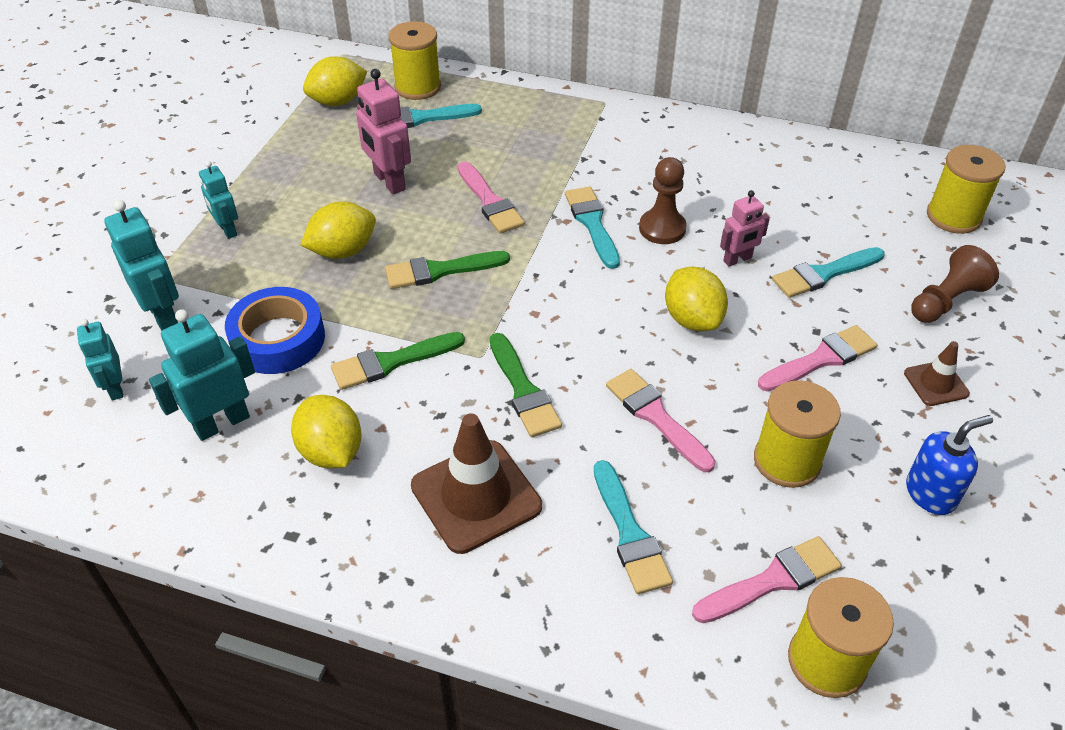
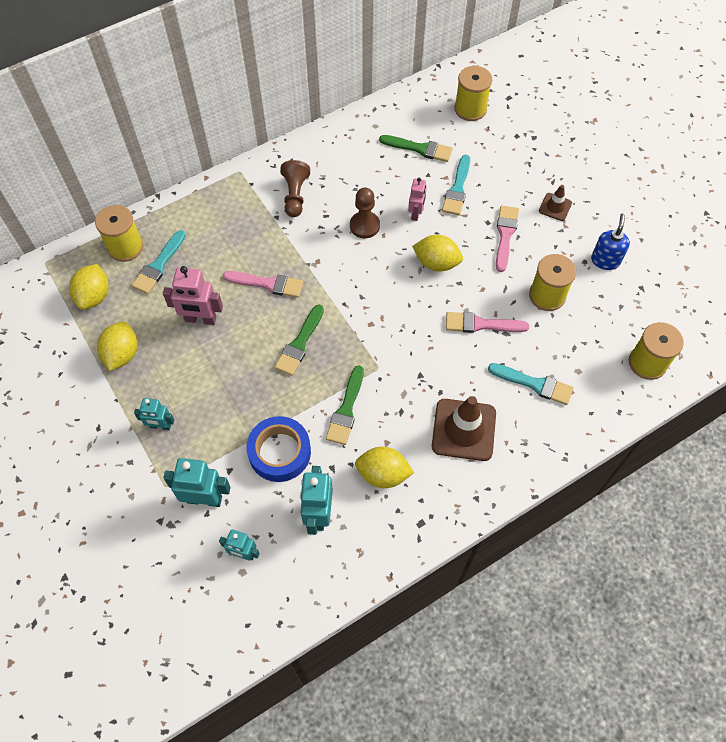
camera: 50 degrees left, 15 degrees up
(343, 251) = (238, 379): yellow lemon -> yellow lemon (122, 354)
(523, 390) = (417, 365): green brush -> green brush (419, 149)
(592, 223) = (331, 252): turquoise brush -> none
(772, 580) = (599, 351): pink brush -> none
(946, 301) = (515, 160): brown pawn -> brown pawn (295, 195)

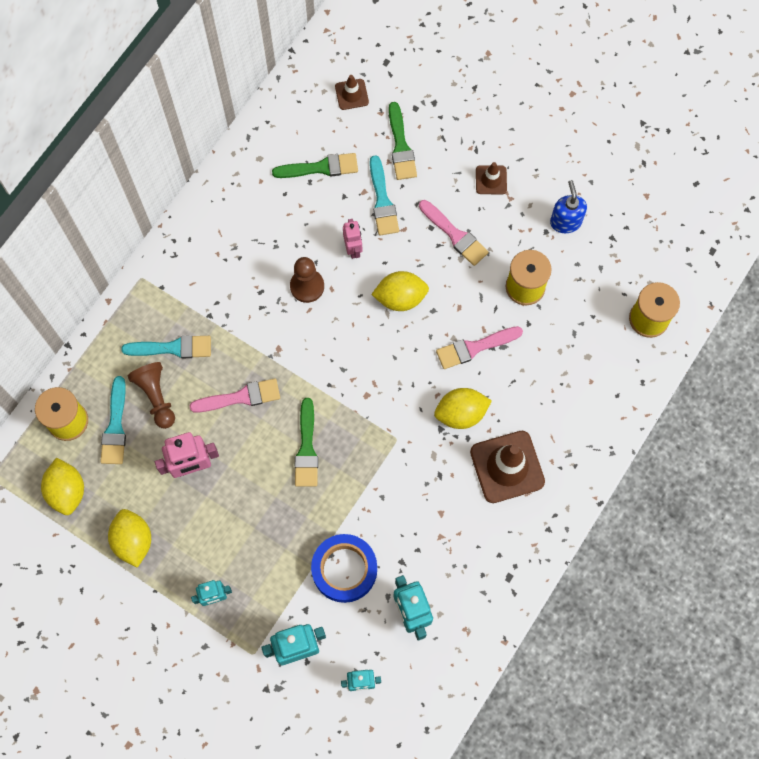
camera: 25 degrees left, 10 degrees up
(295, 195) = (216, 281): brown pawn -> brown pawn (156, 397)
(346, 409) = (386, 497): green brush -> green brush (401, 146)
(383, 474) = (452, 546): yellow lemon -> yellow lemon (461, 413)
(470, 109) = (351, 94): yellow spool -> brown traffic cone
(505, 235) = (455, 235): pink brush -> pink brush turned 150 degrees clockwise
(534, 384) = (553, 389): turquoise brush -> turquoise brush (173, 348)

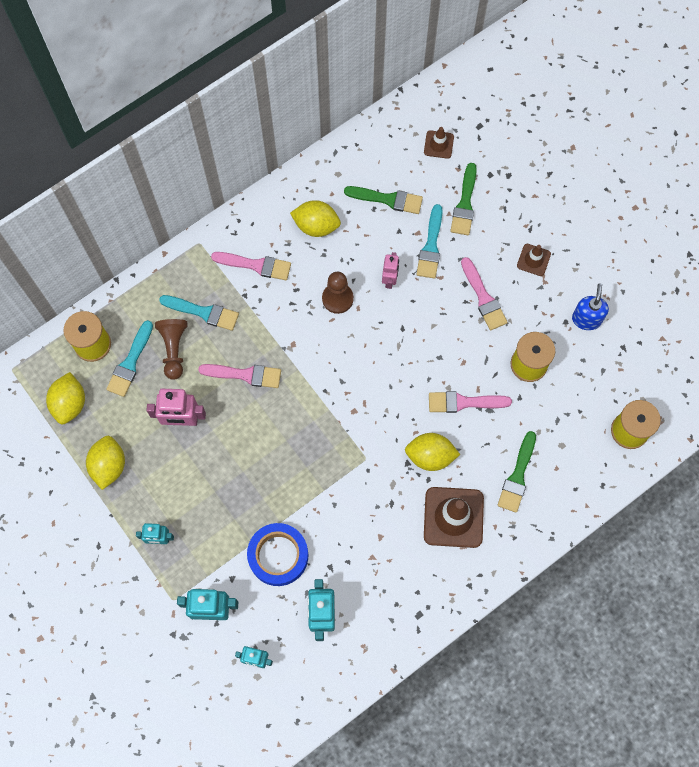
camera: 20 degrees right, 0 degrees up
(209, 281) = (256, 265): none -> pink brush
(306, 448) = (285, 439): green brush -> green brush (517, 476)
(400, 298) = (415, 336): yellow lemon -> yellow lemon (316, 226)

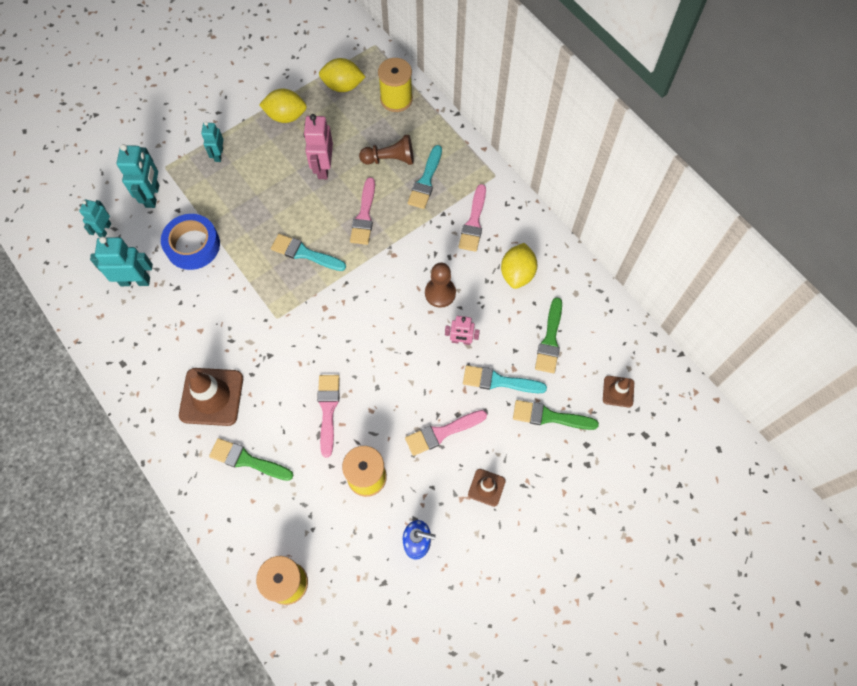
camera: 90 degrees right, 5 degrees down
(130, 363) = (378, 127): turquoise brush -> turquoise brush (305, 253)
(430, 456) = (274, 376): yellow lemon -> none

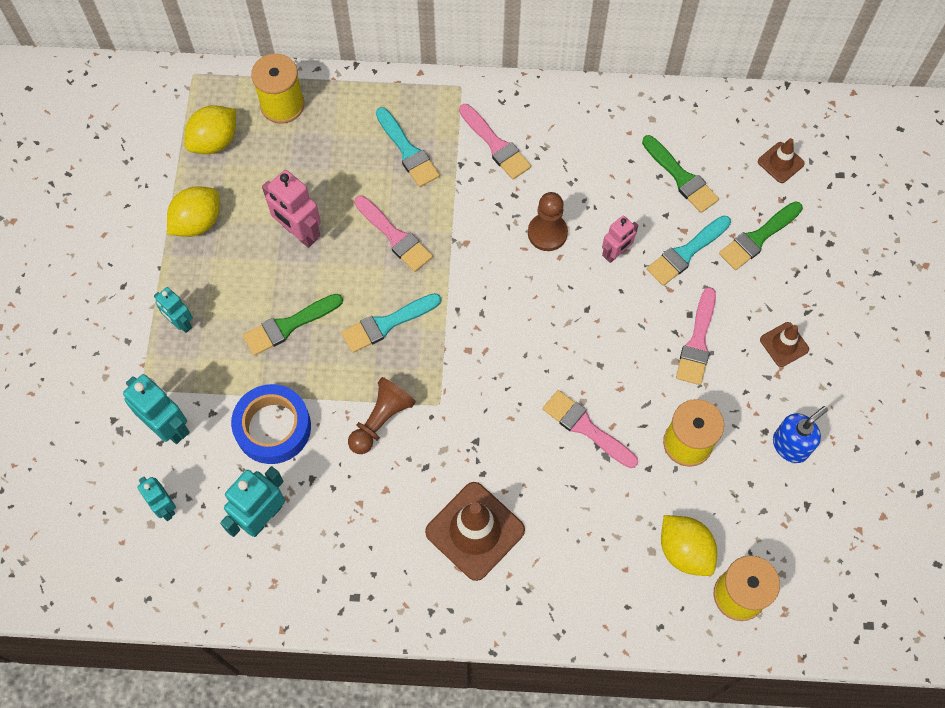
camera: 50 degrees left, 0 degrees up
(247, 460) = (577, 544): green brush -> green brush (288, 325)
(390, 159) = (350, 164): brown pawn -> brown pawn (381, 420)
(517, 274) = (587, 151): yellow lemon -> yellow lemon (684, 551)

